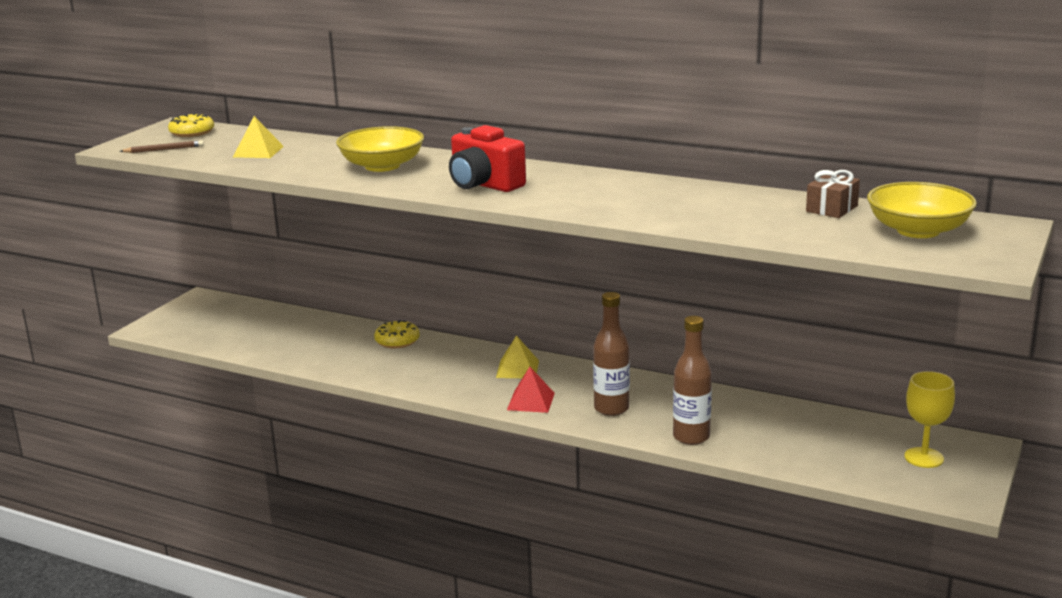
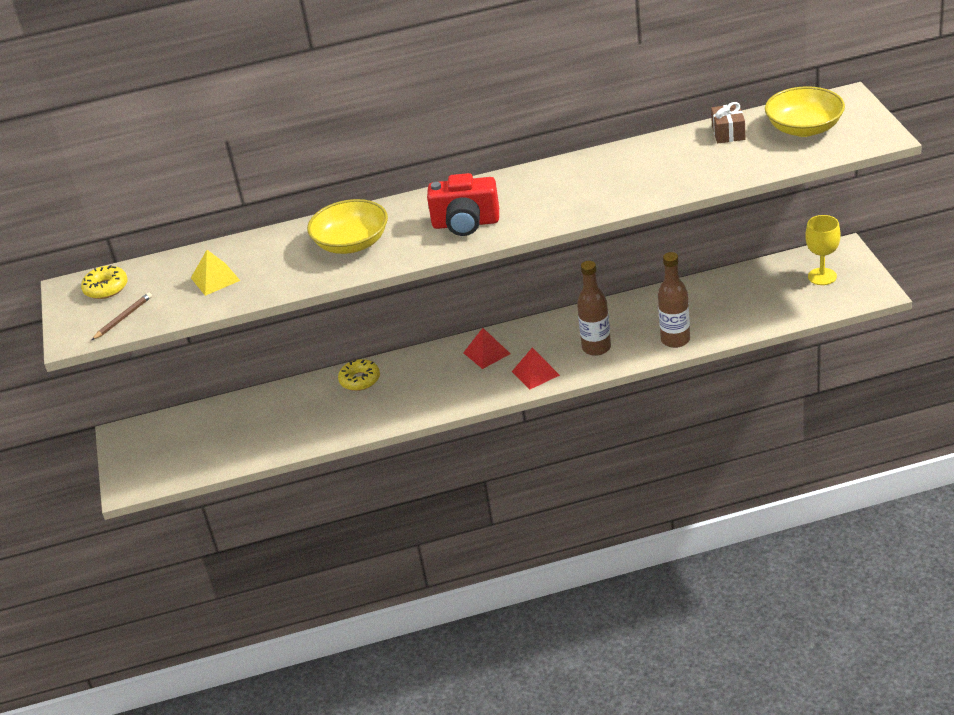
camera: 35 degrees left, 15 degrees up
(517, 369) = (486, 353): yellow pyramid -> red pyramid

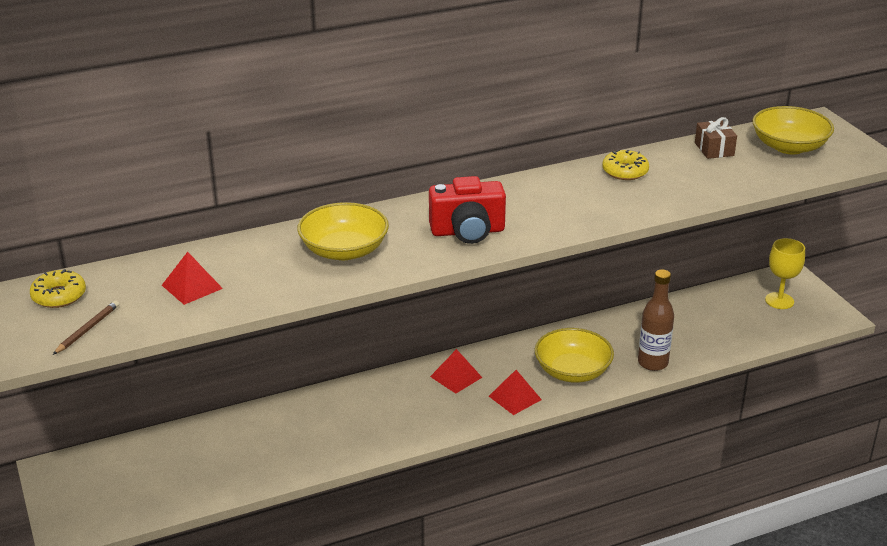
camera: 15 degrees left, 5 degrees down
(215, 279) = (192, 287): yellow pyramid -> red pyramid
(360, 380) = (321, 406): yellow donut -> yellow donut (625, 171)
(596, 348) = (572, 371): brown bottle -> yellow bowl

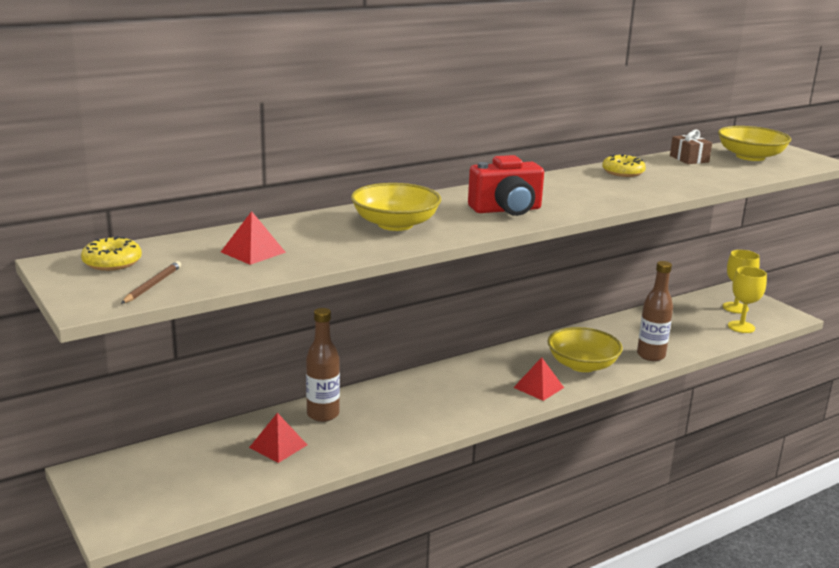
camera: 10 degrees left, 10 degrees down
(286, 417) = (323, 414): none -> brown bottle
(456, 377) = (476, 374): red pyramid -> red pyramid (278, 446)
(773, 329) = (741, 327): none -> yellow goblet

